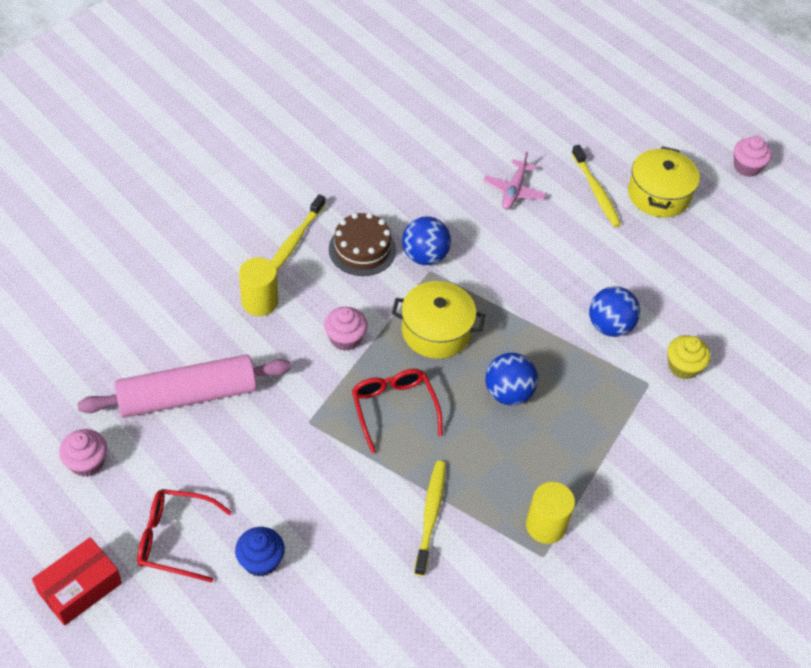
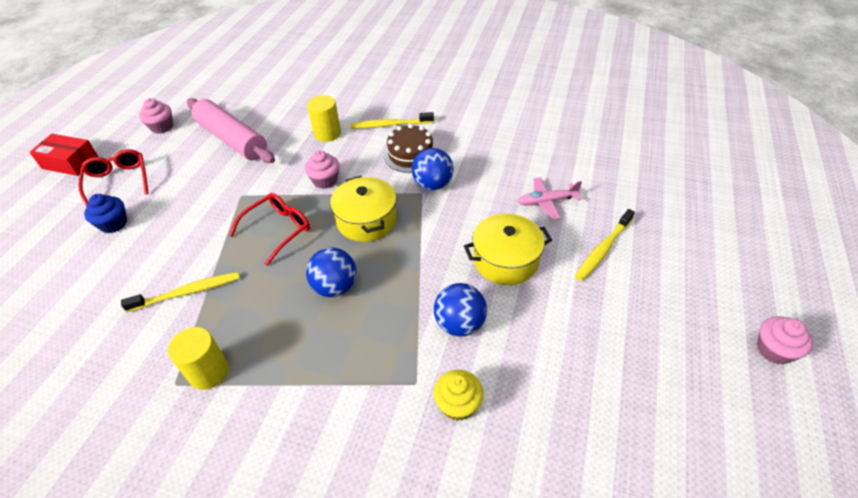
camera: 65 degrees right, 5 degrees down
(658, 195) = (650, 294): yellow pot -> yellow pot (505, 260)

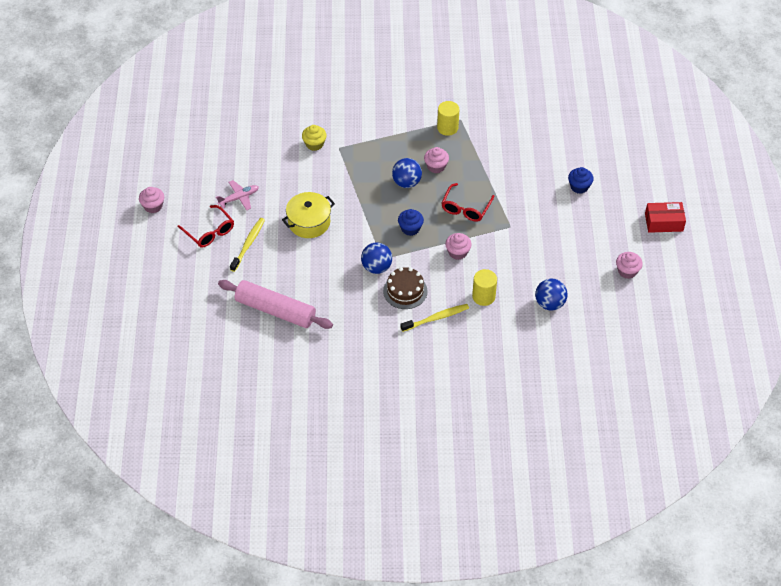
camera: 160 degrees right, 5 degrees up
(118, 181) = (610, 216): red glasses -> red glasses (209, 232)
(187, 292) = (492, 159): yellow toothbrush -> none
(232, 139) = (557, 272): pink rolling pin -> pink rolling pin (275, 310)
(276, 302) = (436, 166): none -> pink cupcake
(366, 220) = (410, 228): yellow pot -> blue cupcake
(459, 324) = (325, 180): blue ball -> blue ball (549, 303)
(546, 202) = (290, 272): pink plane -> pink plane (239, 198)

